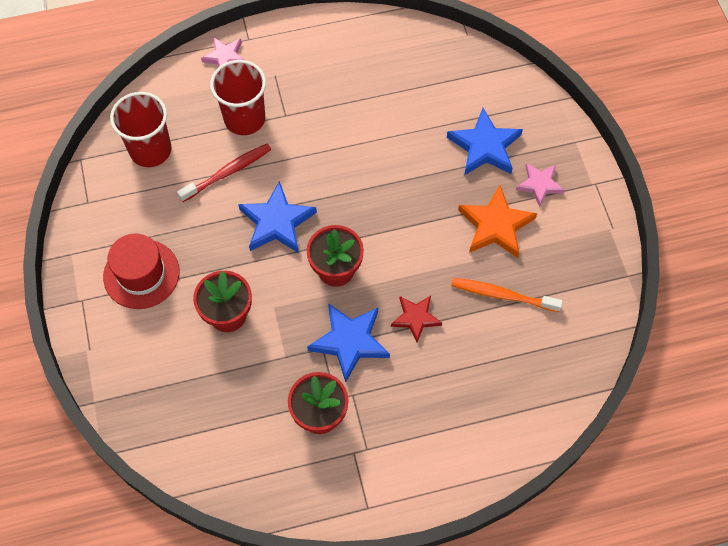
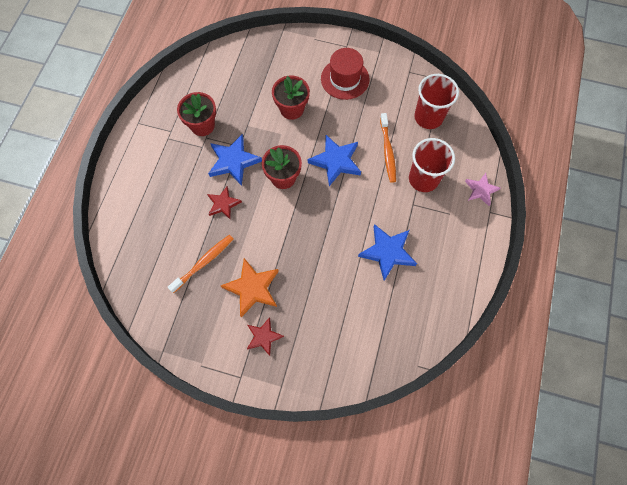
camera: 120 degrees right, 5 degrees up
(227, 172) = (387, 151): red toothbrush -> orange toothbrush
(485, 146) = (315, 318): blue star -> blue star (387, 252)
(539, 184) = (263, 337): pink star -> red star

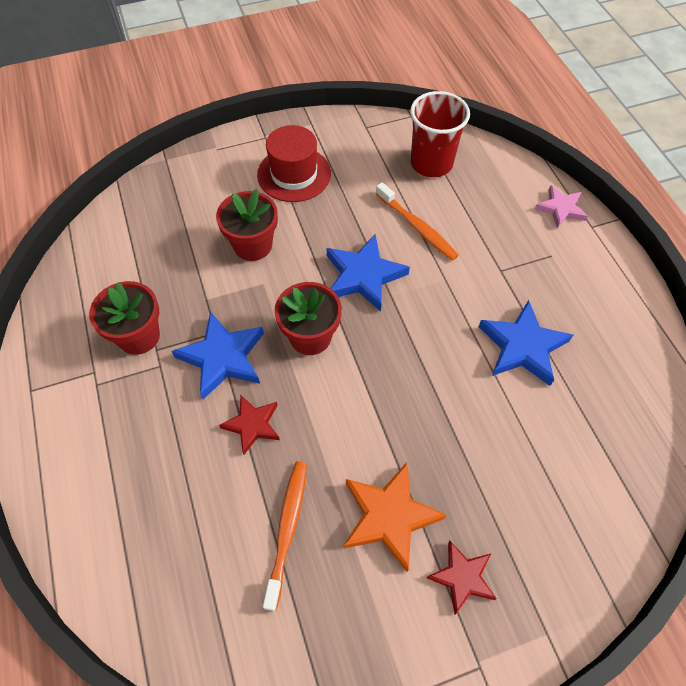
camera: 35 degrees left, 10 degrees down
(423, 179) = (487, 234): red cup -> none

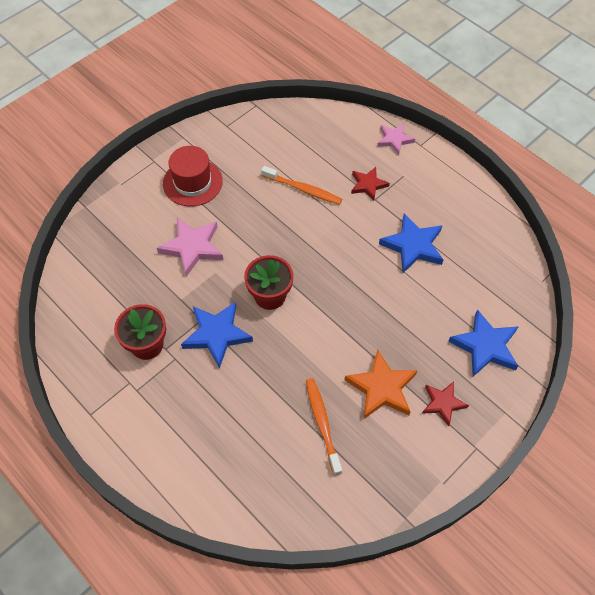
camera: 25 degrees left, 0 degrees up
(252, 425) = (263, 370): red star -> red star (368, 185)
(253, 245) = (192, 247): red flower pot -> pink star
(363, 275) = (284, 239): blue star -> blue star (485, 346)
(431, 163) = (289, 138): red cup -> none

